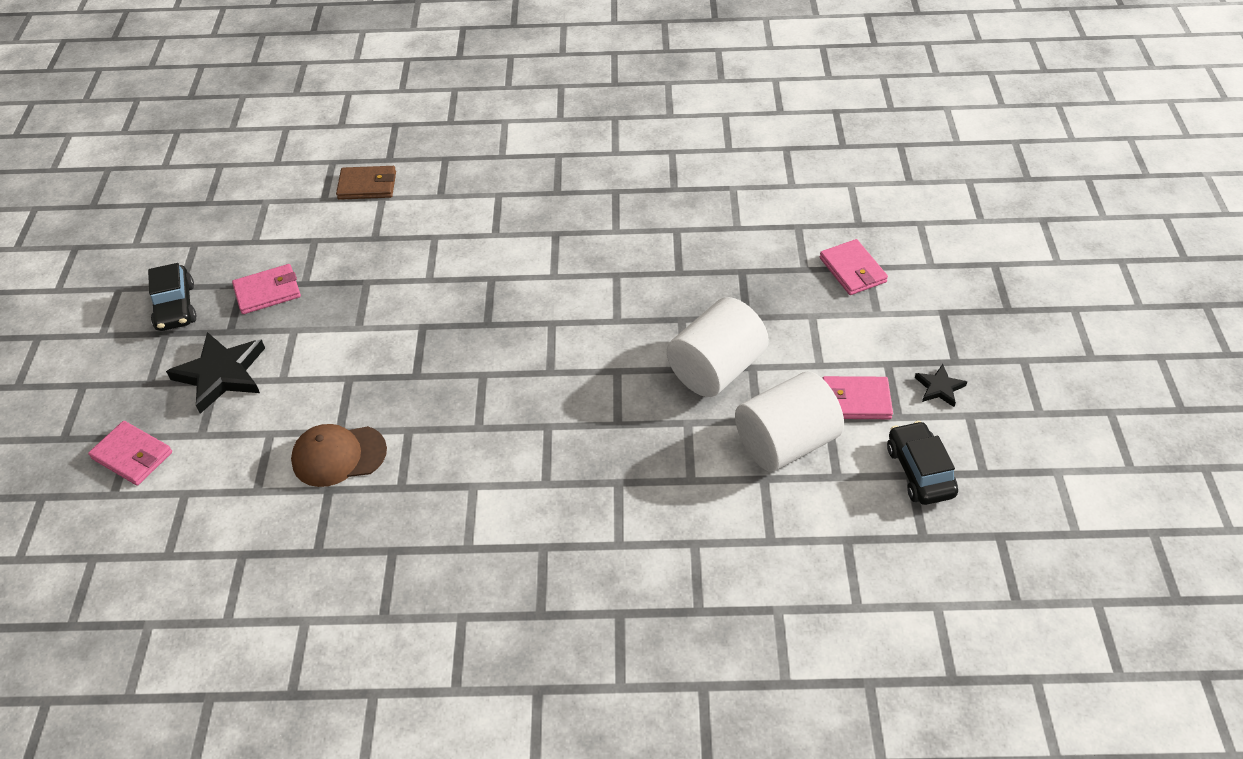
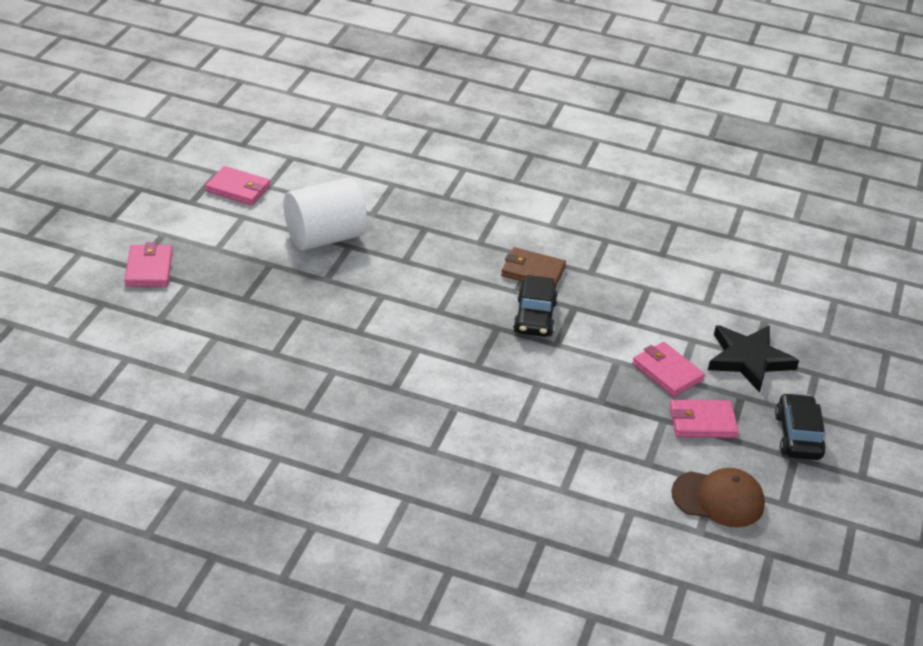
camera: 165 degrees left, 10 degrees down
(132, 455) = (822, 321): pink wallet -> pink wallet (667, 372)
(338, 456) = (650, 271): brown cap -> brown cap (718, 499)
(367, 185) = (576, 511): brown wallet -> brown wallet (533, 271)
(786, 443) = (310, 182): white cylinder -> none
(919, 471) = (234, 143): black car -> black car (534, 317)
(939, 388) = (170, 178): black star -> none

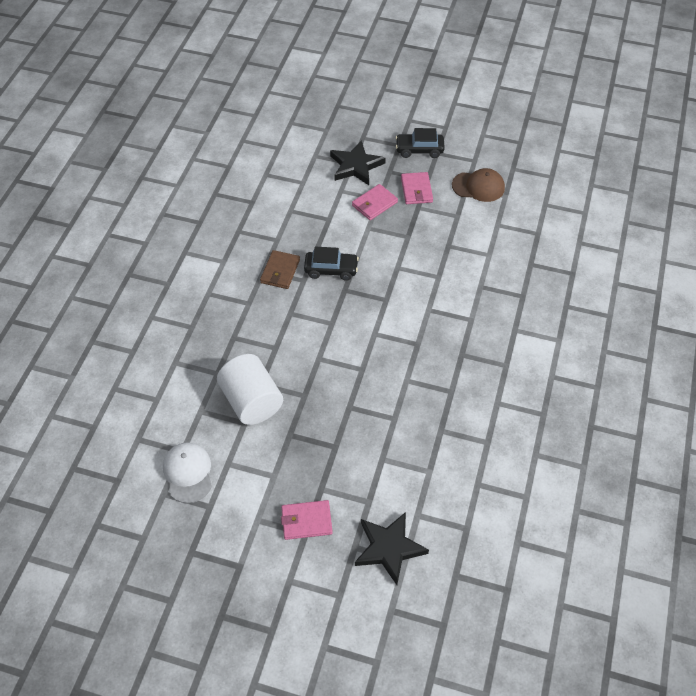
camera: 90 degrees left, 15 degrees up
(90, 329) = (389, 548): none -> black star
(238, 189) = (188, 473): pink wallet -> white cap
(718, 499) = (478, 186): brown cap -> brown cap turned 90 degrees clockwise

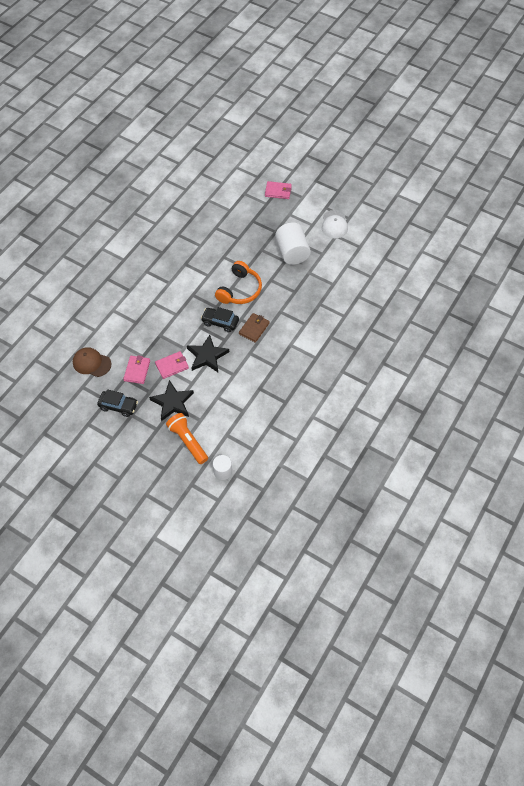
camera: 165 degrees left, 5 degrees up
(271, 115) = (223, 471): none -> white cylinder
(318, 321) = (239, 290): none -> orange headphones
(321, 133) = (188, 441): none -> orange flashlight
(389, 548) = (241, 173): black star -> black star (207, 356)

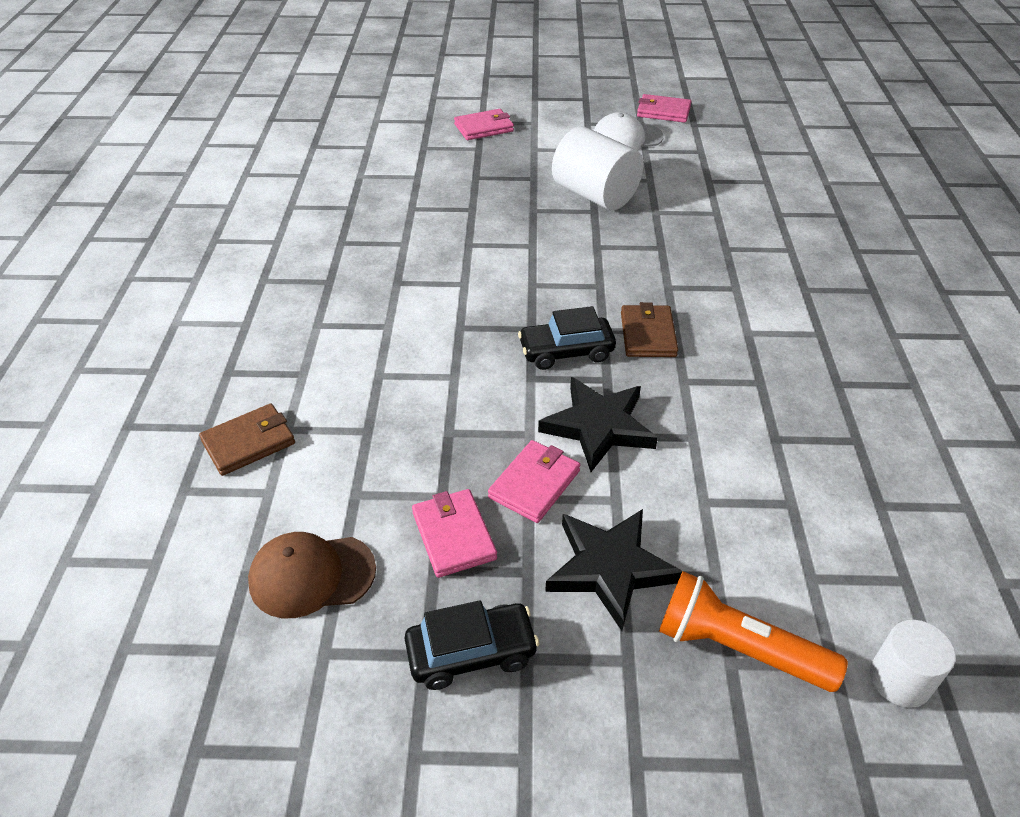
camera: 30 degrees left, 15 degrees down
(99, 309) = (249, 442): none -> brown wallet
(239, 290) = (553, 283): orange headphones -> none
(334, 224) = (626, 138): white cap -> white cap turned 105 degrees clockwise
(366, 214) = (663, 112): none -> pink wallet

